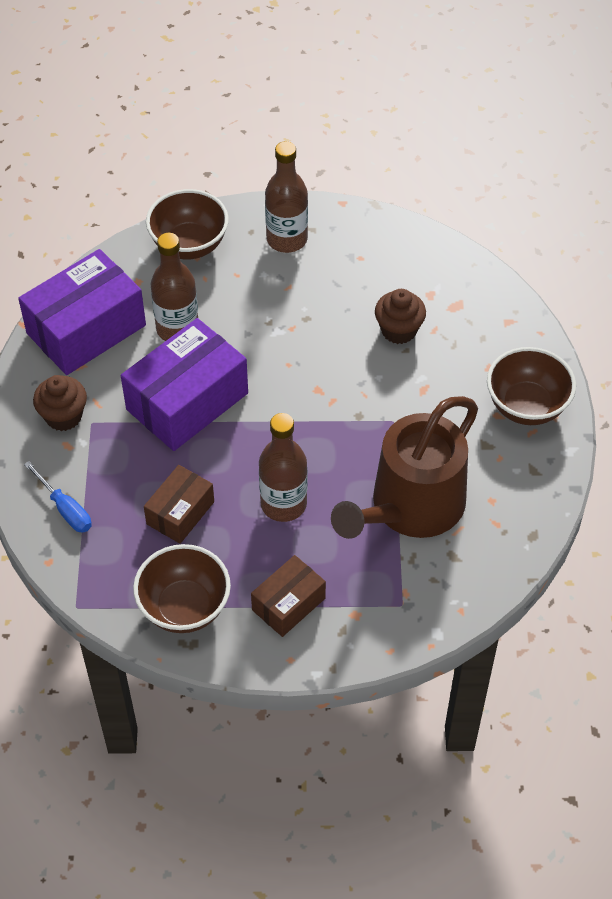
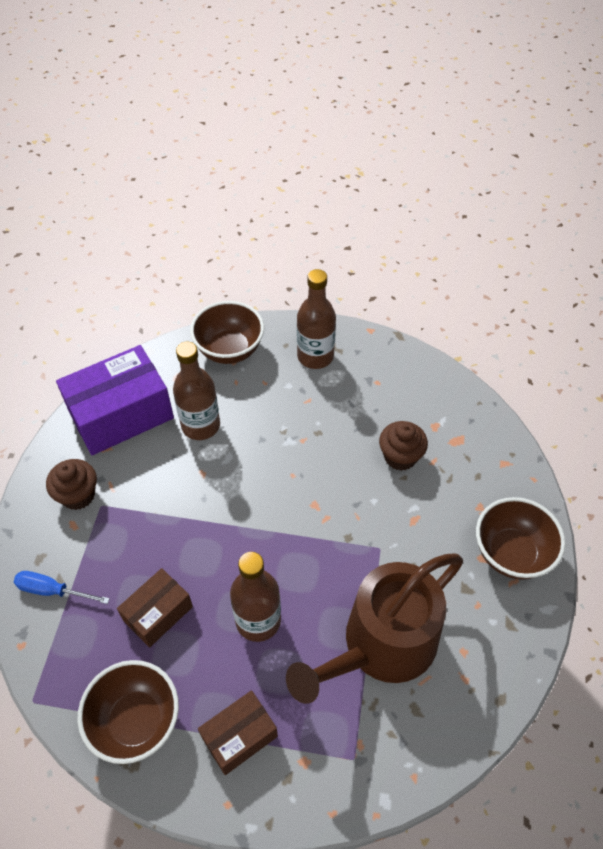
camera: 10 degrees right, 0 degrees up
(65, 509) = (52, 590): blue screwdriver -> blue screwdriver turned 135 degrees clockwise
(187, 401) = (192, 498): purple box -> none

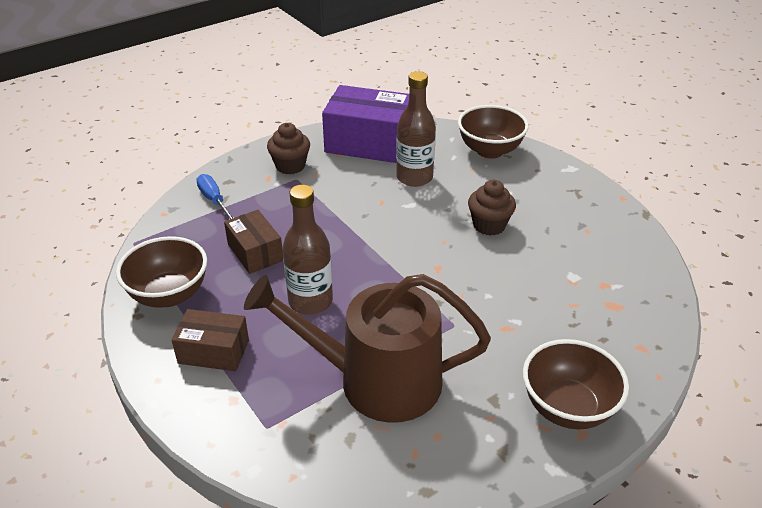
camera: 45 degrees right, 15 degrees down
(158, 613) = (255, 252): brown box -> brown box turned 60 degrees clockwise
(315, 356) = (553, 188): brown bottle -> none
(400, 457) = (546, 284): brown cupcake -> brown cupcake (489, 225)

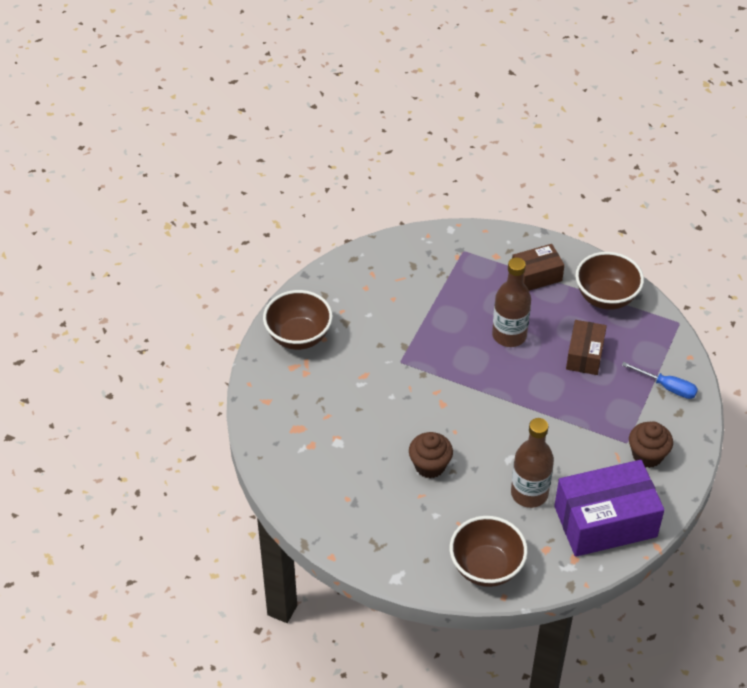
camera: 150 degrees right, 10 degrees up
(255, 252) = (584, 355): brown box -> brown box turned 75 degrees clockwise
(377, 380) = (422, 303): brown watering can -> none

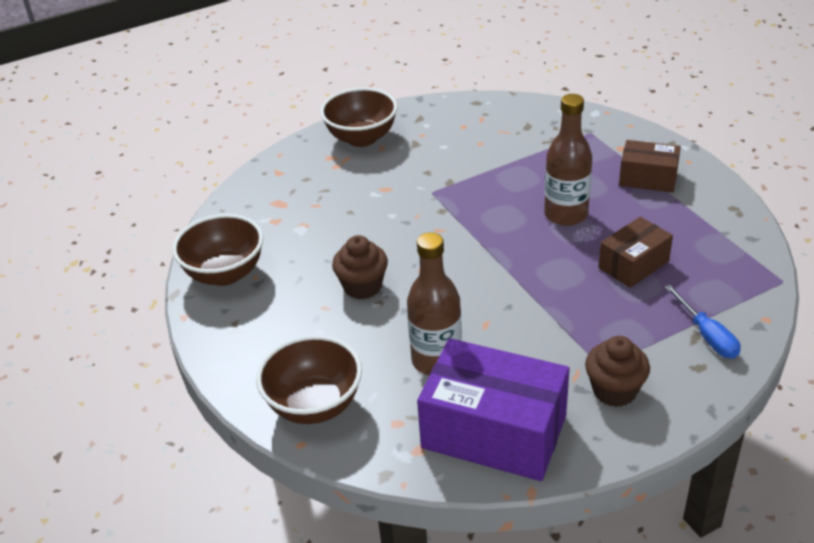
camera: 40 degrees right, 10 degrees down
(606, 297) = (711, 224): brown bowl -> brown bowl (225, 274)

